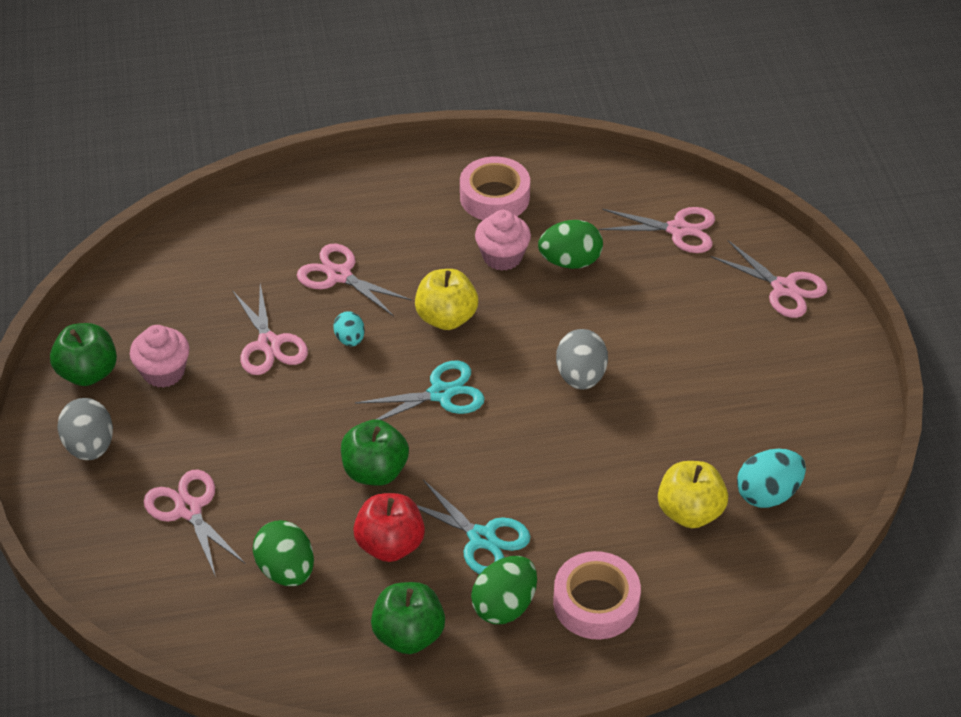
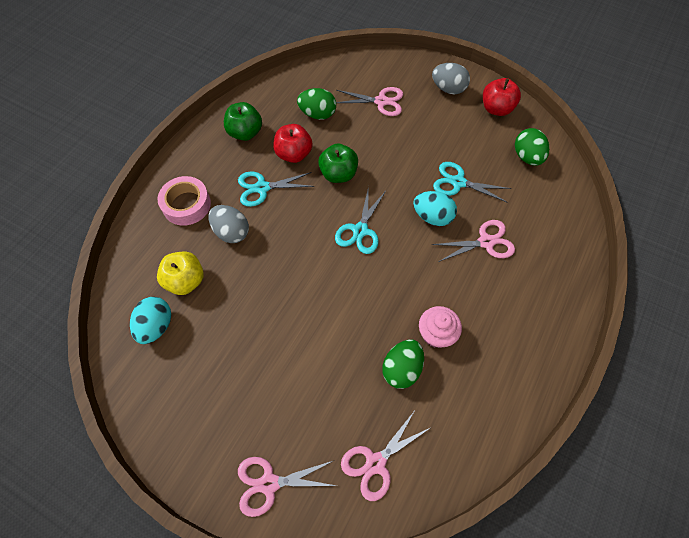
camera: 130 degrees right, 15 degrees up
(88, 373) = (496, 109): green apple -> red apple
(164, 372) = (473, 134): pink cupcake -> none
(269, 344) = (458, 182): pink scissors -> turquoise scissors
(350, 339) = (432, 217): turquoise egg -> turquoise egg, size x1.66
(446, 318) = (411, 270): yellow apple -> none
(494, 197) = (494, 371): pink tape -> none
(504, 605) = (222, 172): green egg -> green egg (527, 157)
(580, 376) = (312, 302): grey egg -> grey egg (231, 232)

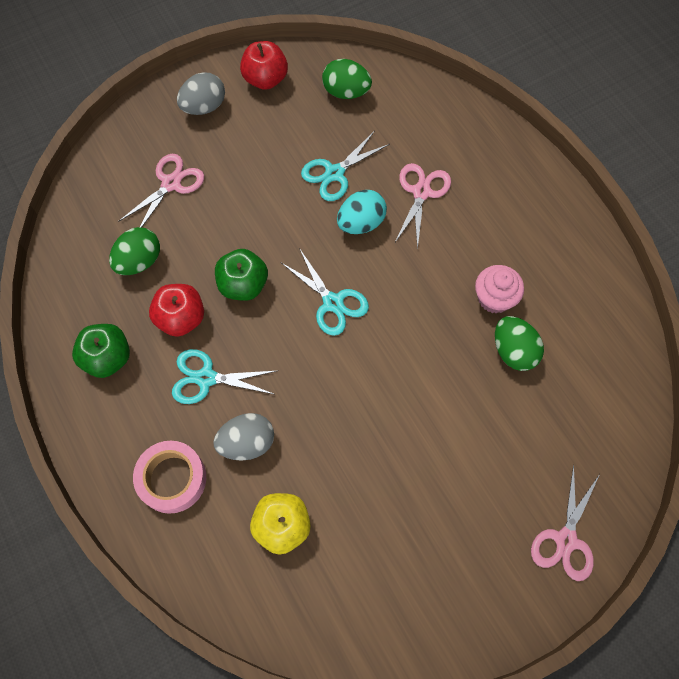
camera: 60 degrees left, 5 degrees up
(156, 326) = (323, 586): turquoise egg -> none
(262, 188) = (206, 378): turquoise scissors -> turquoise scissors turned 75 degrees clockwise
(375, 463) = (593, 427): pink scissors -> none

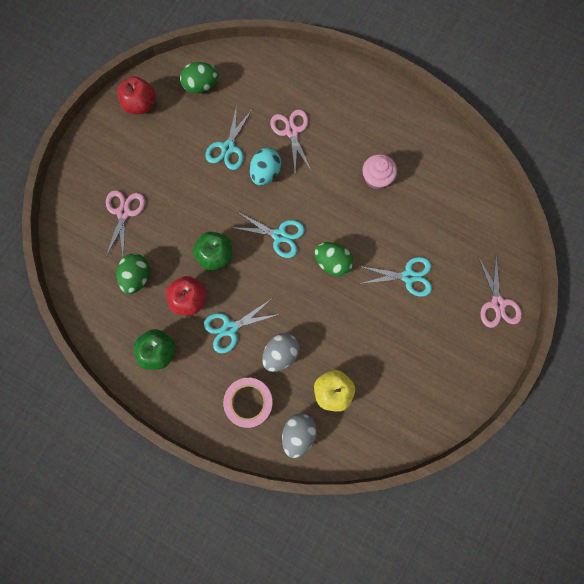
camera: 30 degrees left, 10 degrees up
(204, 107) = (111, 146): grey egg -> grey egg (298, 433)
(465, 439) = (408, 276): none -> turquoise scissors
(513, 351) = (406, 206): green egg -> green egg (332, 262)

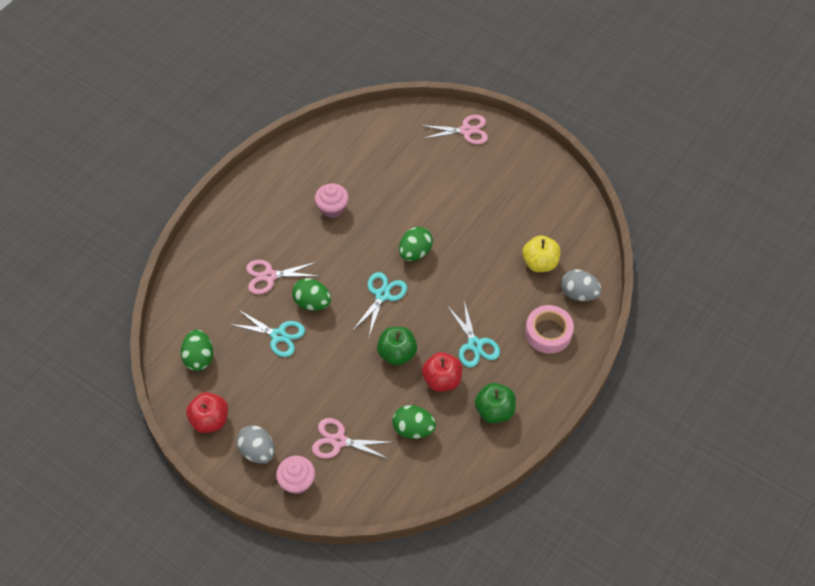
camera: 85 degrees left, 20 degrees down
(84, 182) = (297, 482): none -> pink cupcake
(265, 173) = (312, 303): turquoise egg -> green egg
(280, 353) = (502, 302): grey egg -> grey egg (257, 451)
(408, 276) = (435, 193): turquoise scissors -> none

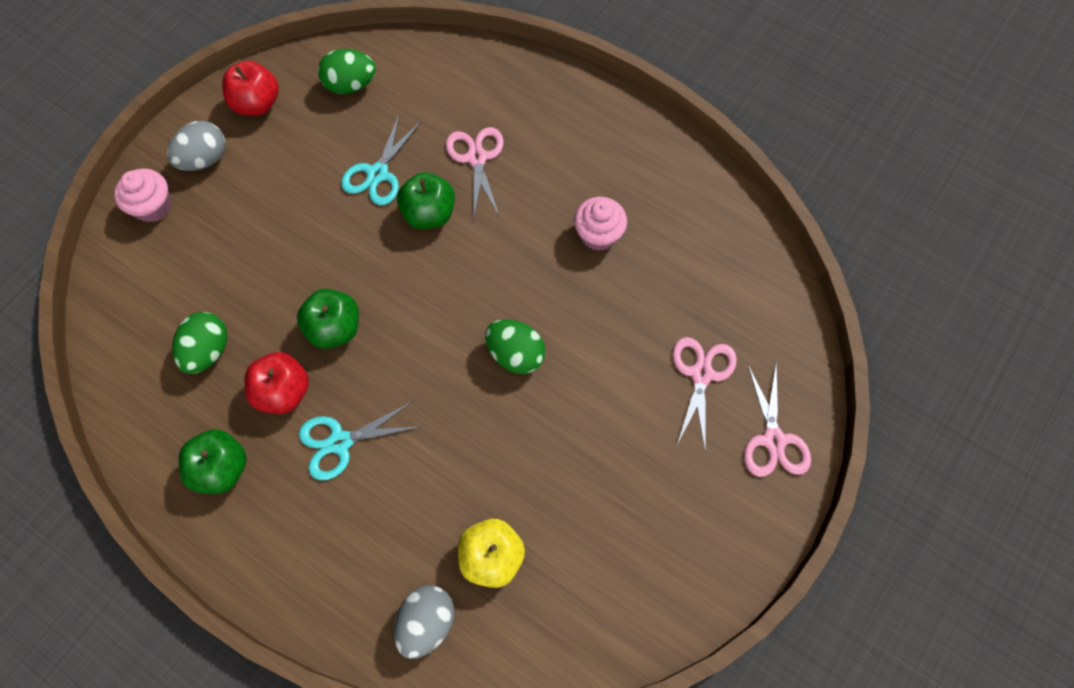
camera: 90 degrees right, 10 degrees up
(312, 303) = (429, 214): green egg -> green apple
(339, 441) = (204, 254): pink scissors -> pink scissors (701, 374)
(382, 295) = (438, 307): turquoise scissors -> none
(548, 332) = (353, 563): pink tape -> none

